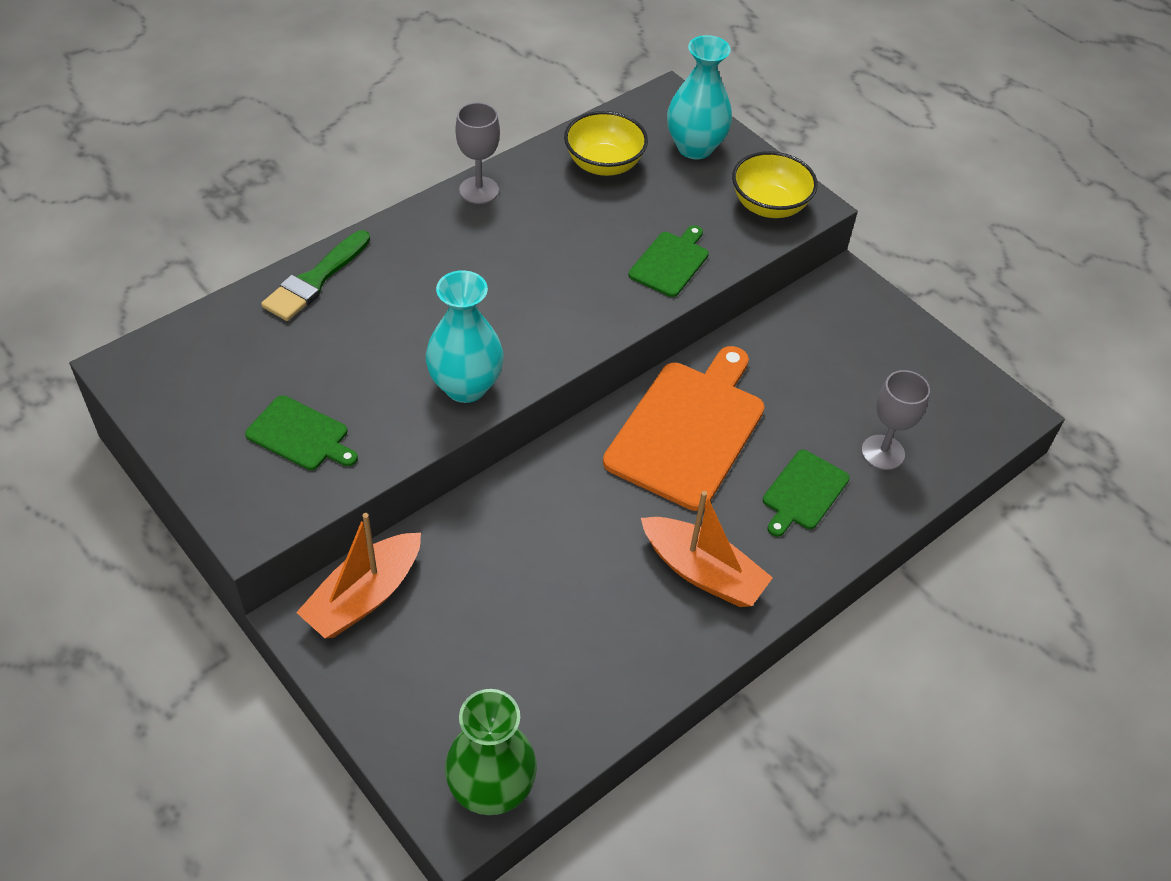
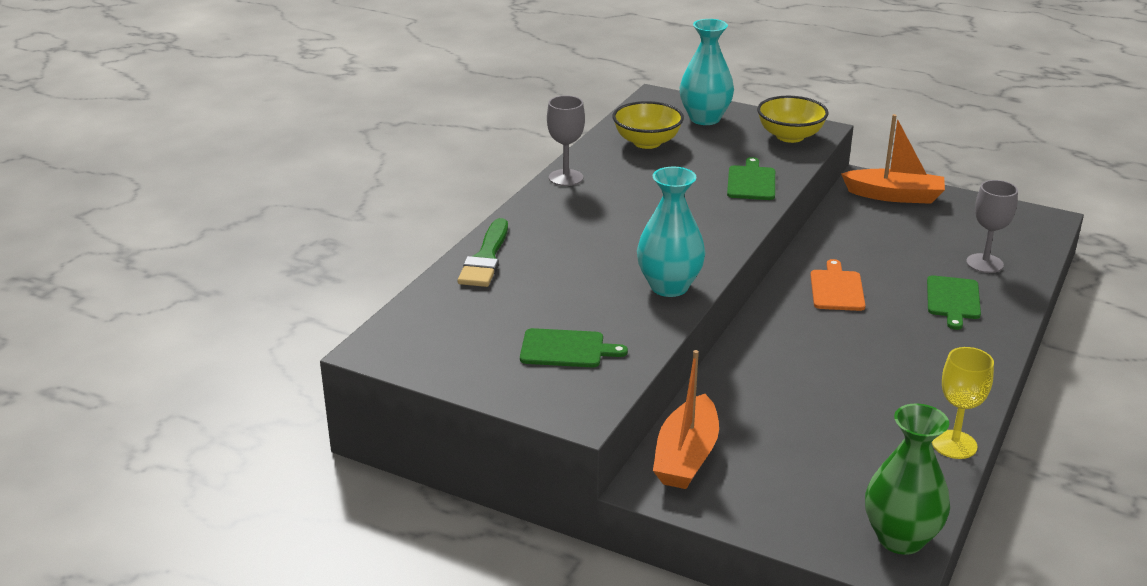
camera: 20 degrees left, 20 degrees down
(643, 691) = (954, 444): none -> yellow goblet
(688, 430) = (836, 289): orange cutting board -> orange cutting board, size x0.51
(702, 572) = (927, 364): orange boat -> orange boat (894, 196)

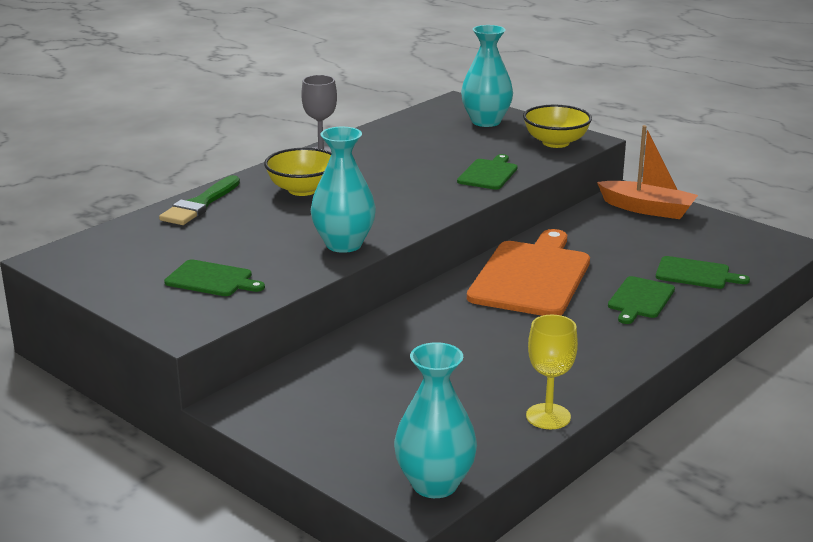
camera: 15 degrees right, 5 degrees down
(647, 142) = (417, 134): yellow bowl -> yellow bowl (302, 190)
(686, 456) = (286, 388): orange boat -> none
(836, 289) = (531, 276): orange cutting board -> orange cutting board, size x1.96
(900, 538) = (435, 484): green vase -> turquoise vase
(984, 263) = (696, 274): grey goblet -> green cutting board

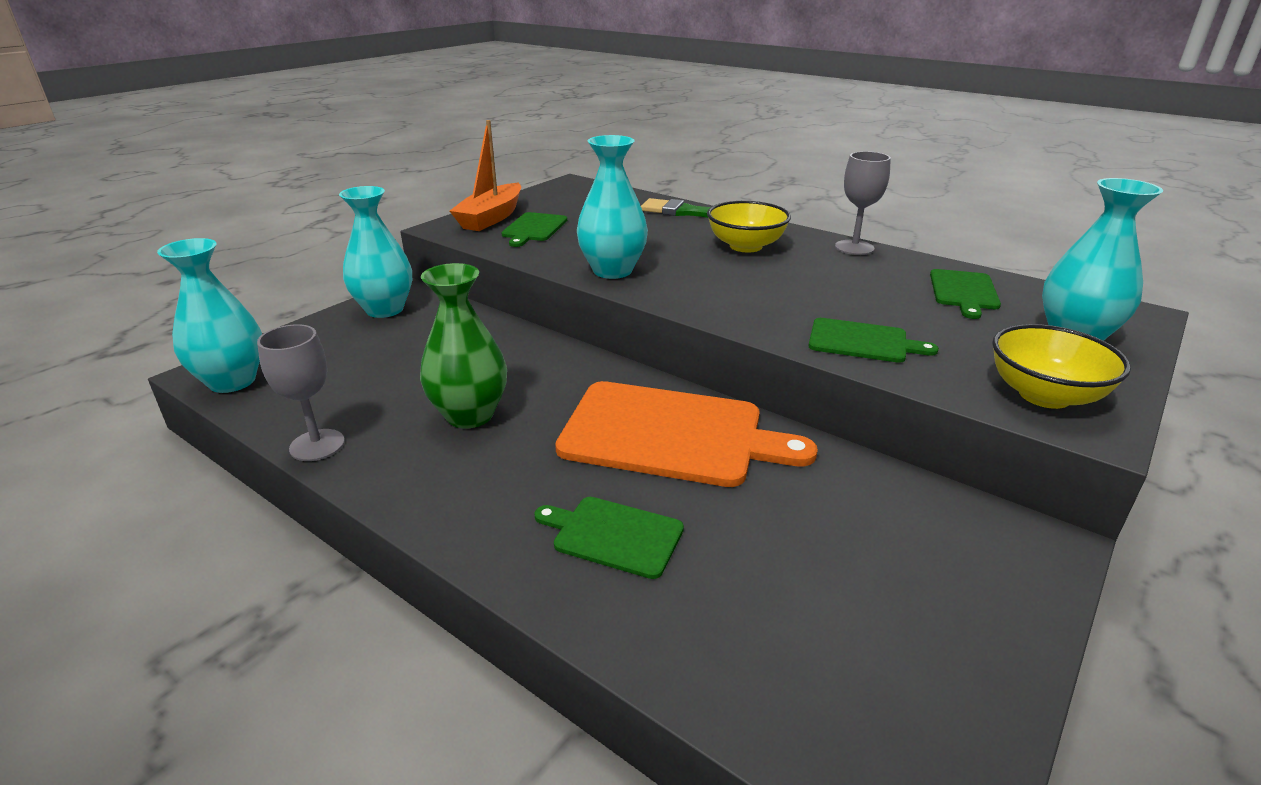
camera: 85 degrees right, 5 degrees up
(282, 413) = (385, 309): none -> turquoise vase
(504, 352) = (470, 415): none -> green vase
(548, 416) = (317, 445): yellow goblet -> grey goblet
(647, 209) = (987, 565): orange boat -> orange boat (491, 218)
(696, 274) = (723, 614): green cutting board -> green cutting board (964, 291)

